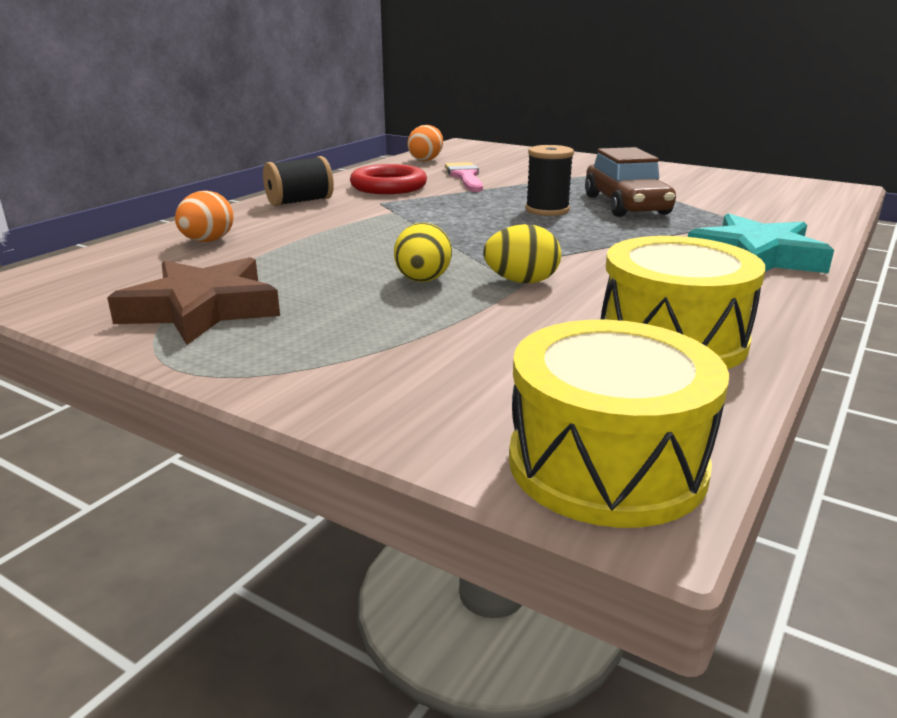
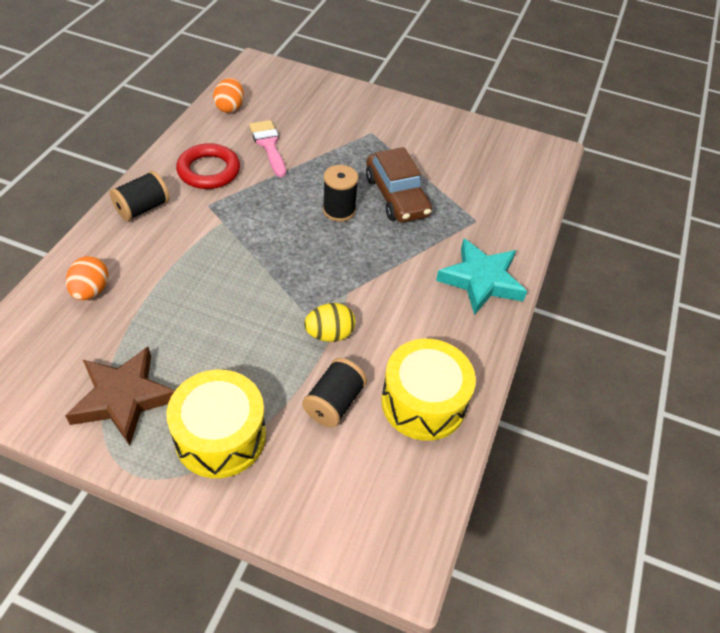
camera: 15 degrees left, 25 degrees up
(423, 280) = (263, 340): yellow egg -> none
(520, 331) = (334, 403): none -> black spool
(606, 464) = (388, 535): yellow drum -> yellow drum (220, 436)

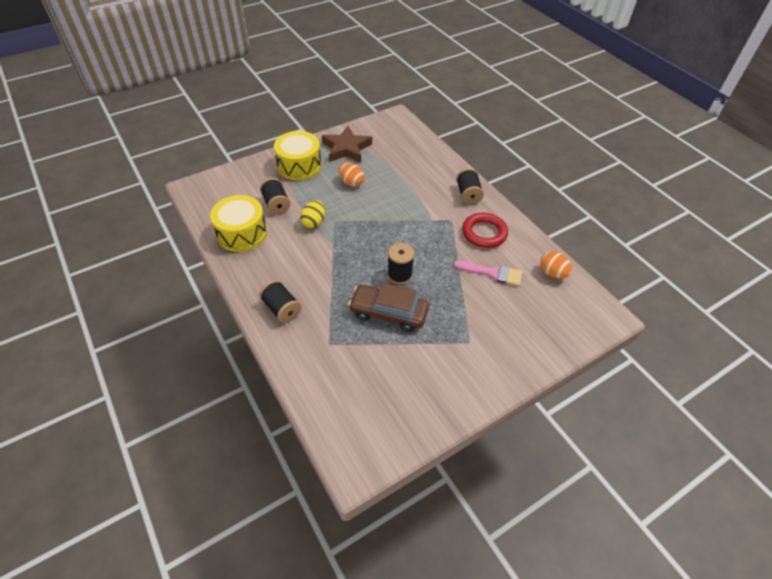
camera: 130 degrees right, 0 degrees up
(91, 291) = (418, 159): orange egg -> orange egg (351, 182)
(481, 280) = (282, 309): turquoise star -> black spool

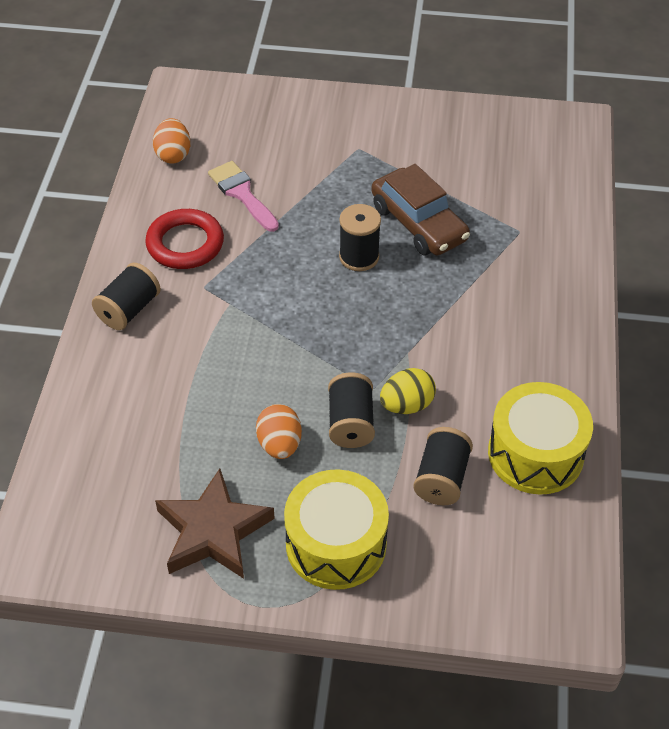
camera: 140 degrees left, 0 degrees up
(282, 309) = (550, 302): black spool -> black spool (350, 423)

